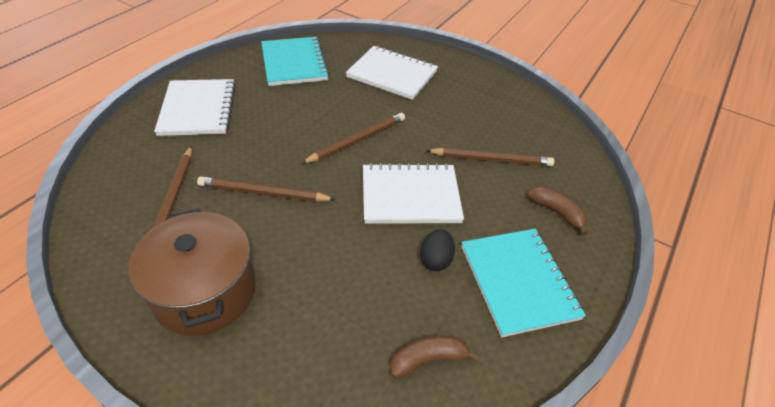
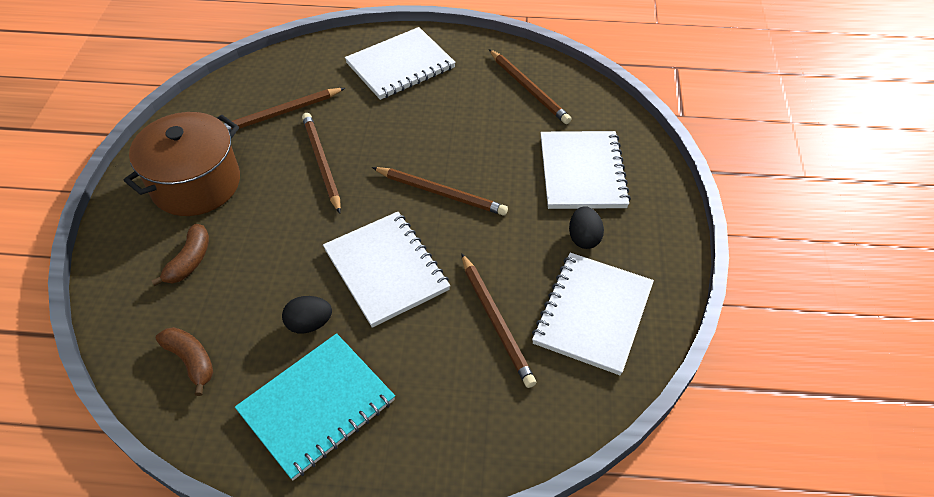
camera: 65 degrees right, 5 degrees up
(294, 63) = (529, 88): turquoise notebook -> brown pencil
(447, 96) = (584, 238): none -> black egg
(509, 118) = (592, 314): none -> white notebook
(556, 212) = (446, 415): brown banana -> brown banana (190, 261)

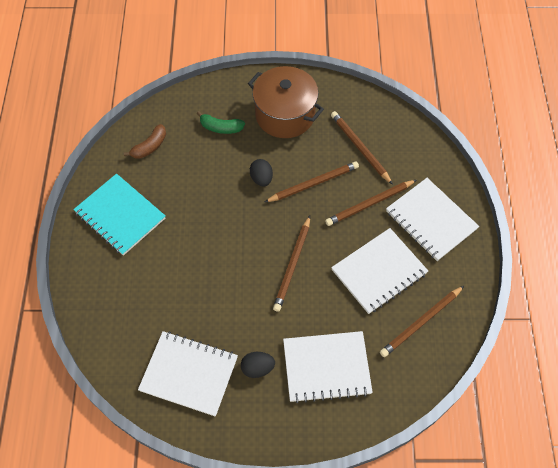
camera: 85 degrees right, 10 degrees up
(190, 261) = (221, 128): brown banana -> green banana
(309, 324) = (176, 201): black egg -> black egg (261, 178)
(386, 270) = (220, 238): white notebook -> white notebook (379, 272)
(496, 321) = (181, 310): brown pencil -> brown pencil (369, 204)

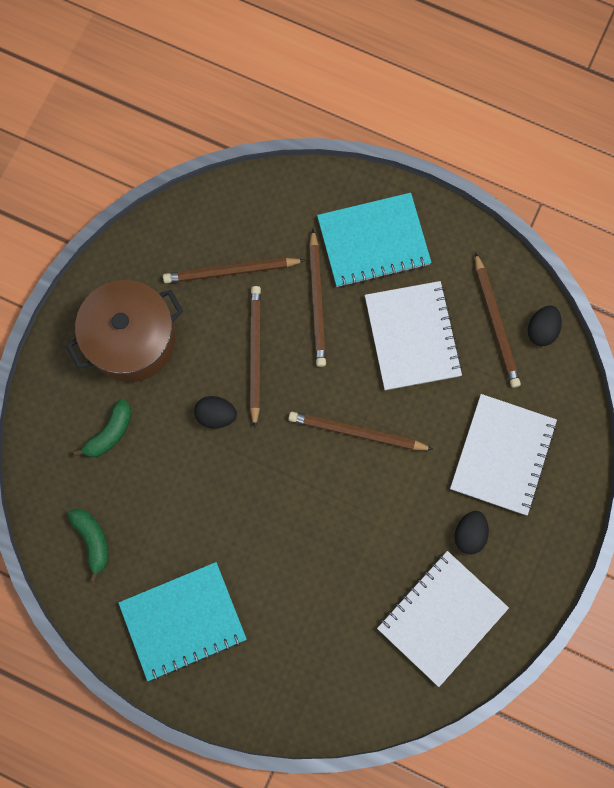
camera: 65 degrees left, 15 degrees up
(150, 146) = (92, 540): brown banana -> green banana
(293, 265) = (357, 433): brown pencil -> brown pencil turned 150 degrees clockwise
(431, 220) = (373, 242): white notebook -> turquoise notebook
(434, 356) = (541, 330): none -> black egg

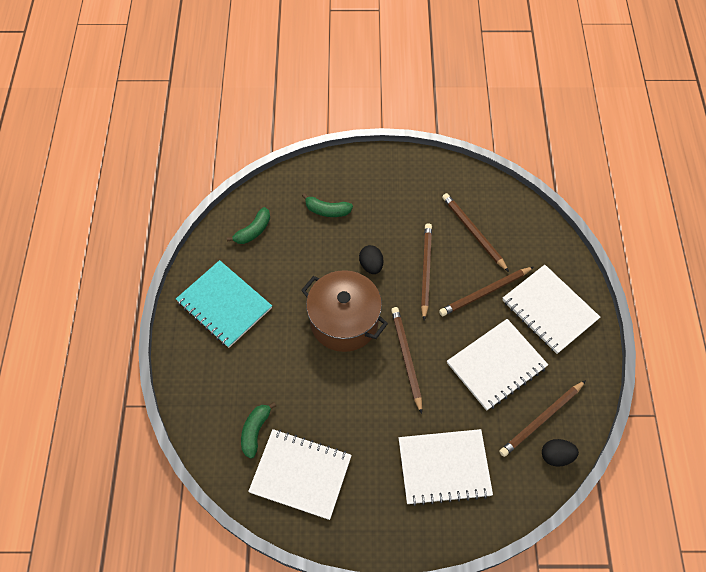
camera: 65 degrees right, 15 degrees down
(132, 340) = (394, 196): brown pot -> brown pot (344, 321)
(255, 354) = (425, 270): brown pencil -> brown pencil turned 60 degrees counterclockwise
(367, 649) = (255, 431): none -> green banana
(373, 242) = (549, 310): turquoise notebook -> white notebook
(469, 534) = (372, 468): black egg -> none

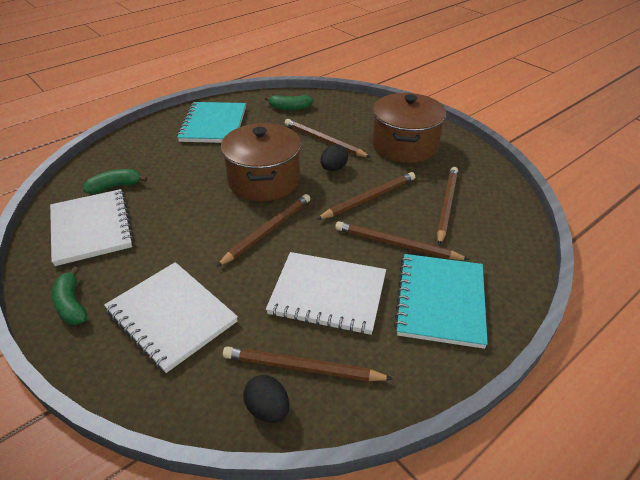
camera: 50 degrees right, 20 degrees down
(327, 210) = (352, 127): green banana -> green banana (71, 305)
(328, 244) = (324, 141): none -> brown pencil
(385, 198) = (404, 146): none -> brown pot
(549, 310) = (440, 301): white notebook -> turquoise notebook

